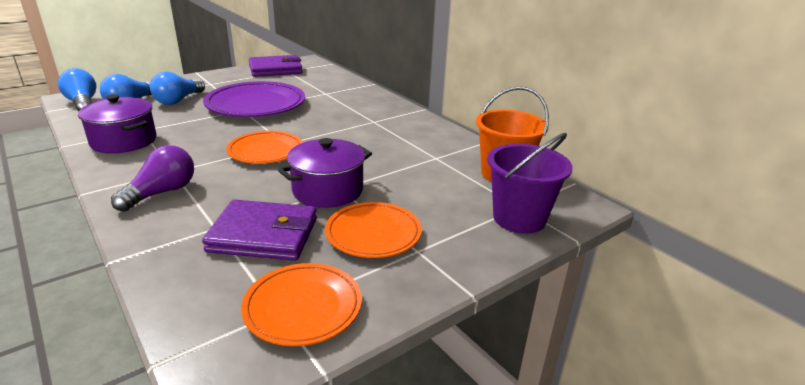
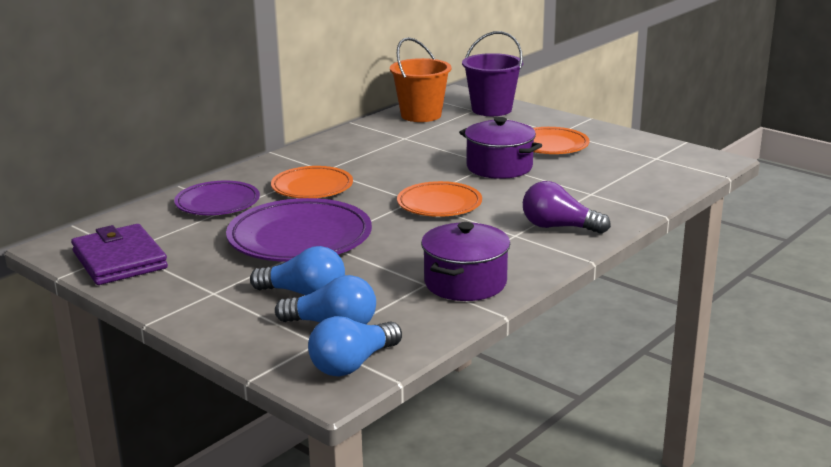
camera: 100 degrees left, 5 degrees down
(263, 235) = (585, 176): purple wallet -> none
(303, 307) = (646, 152): orange plate -> orange plate (312, 187)
(335, 90) = (217, 203): none -> purple plate

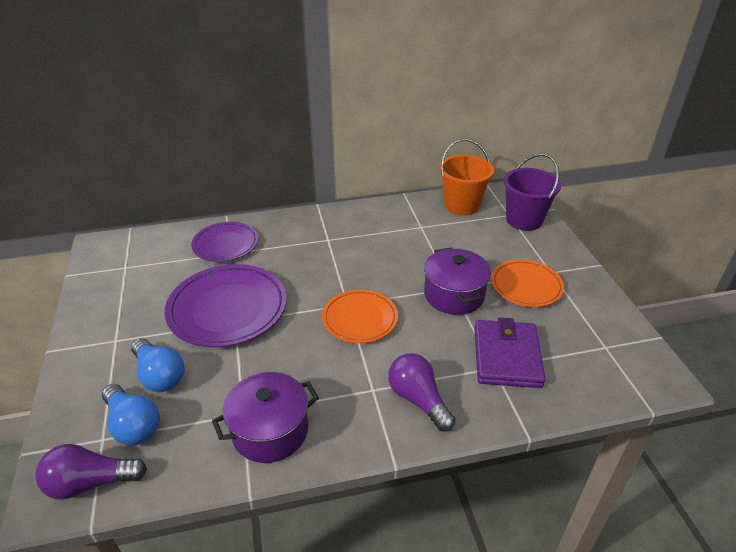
camera: 35 degrees right, 15 degrees up
(119, 260) = (111, 276): purple wallet -> purple wallet (507, 357)
(312, 187) = (298, 255): orange plate -> none
(353, 364) = (90, 482): blue light bulb -> purple light bulb

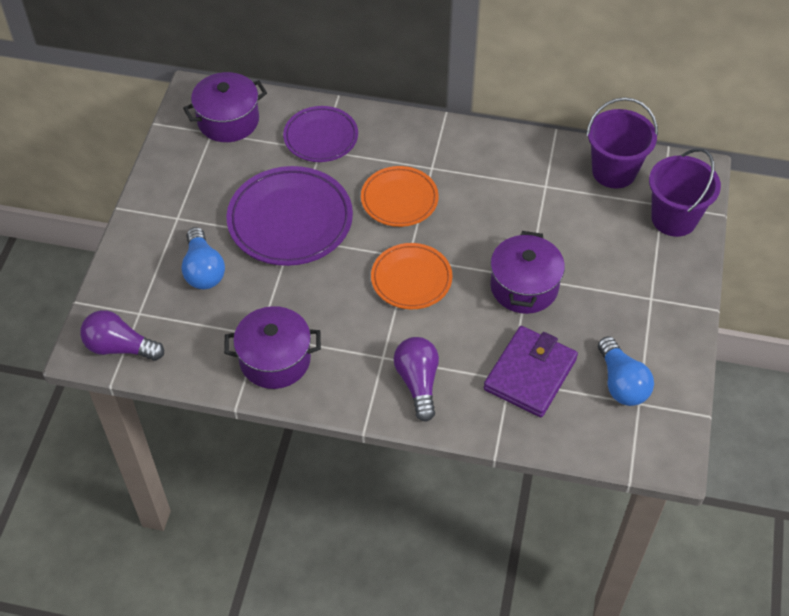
camera: 25 degrees right, 15 degrees up
(133, 425) = (166, 310): blue light bulb -> blue light bulb (621, 383)
(137, 255) = (228, 120): none -> purple pot
(462, 205) = (614, 171): orange bucket -> purple bucket
(526, 286) = (609, 305): orange plate -> orange plate (399, 199)

